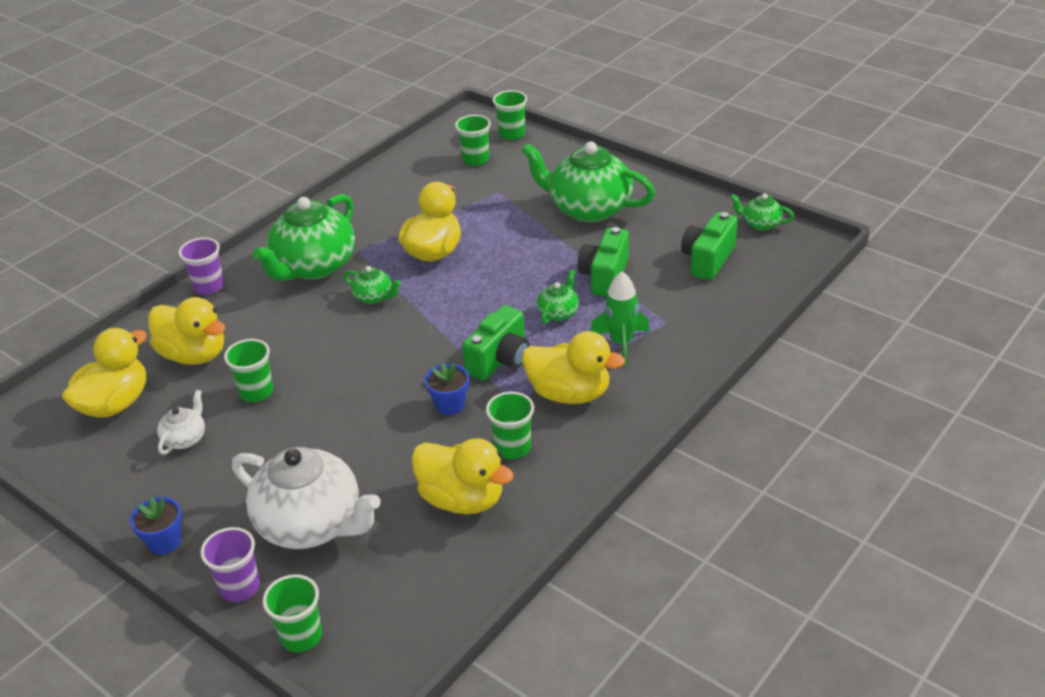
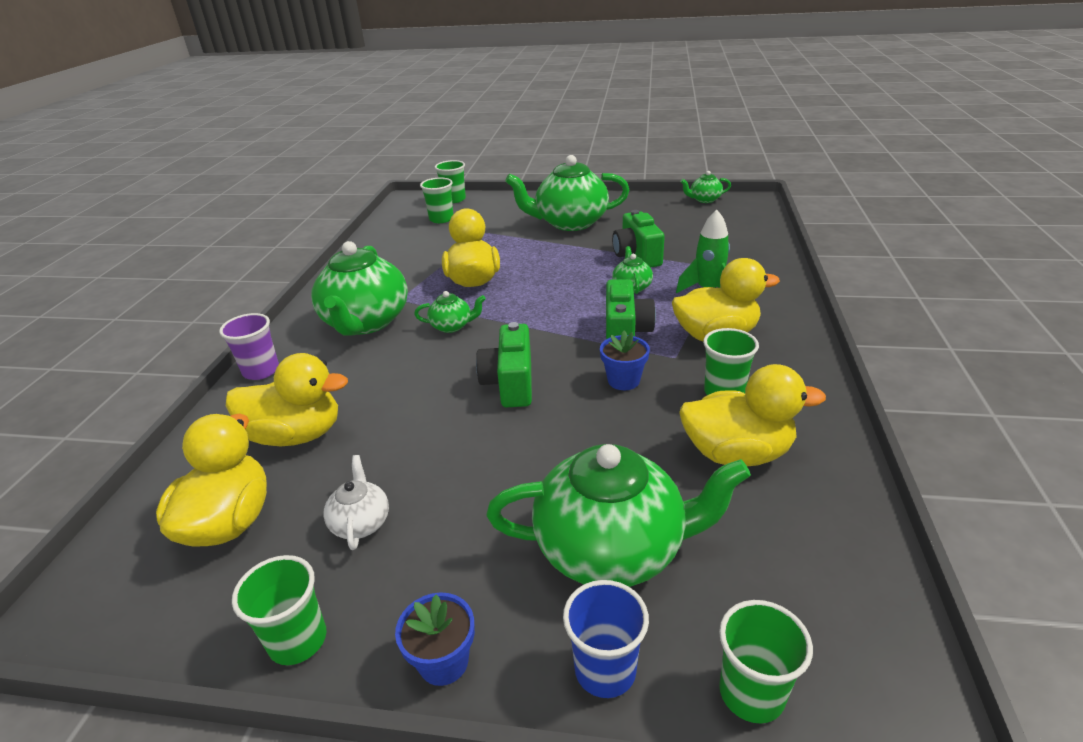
camera: 30 degrees left, 5 degrees down
(240, 587) = (605, 670): purple cup -> blue cup
(256, 392) = (407, 443): green cup -> green cup (298, 640)
(311, 524) = (612, 548): white teapot -> green teapot
(708, 260) = (698, 226): green camera -> green camera (510, 383)

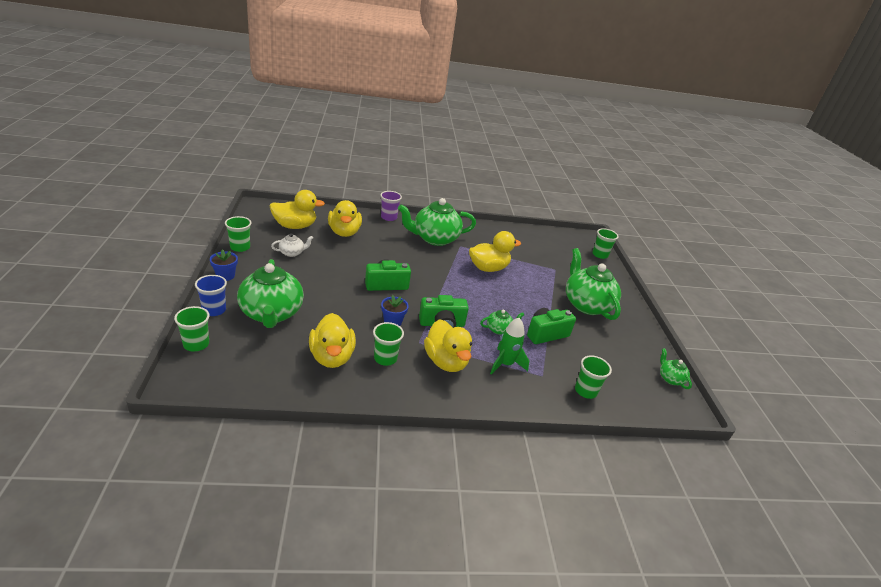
camera: 70 degrees right, 0 degrees up
(441, 219) = (566, 252): green cup -> green cup (585, 391)
(452, 326) = (436, 264): green teapot -> none

